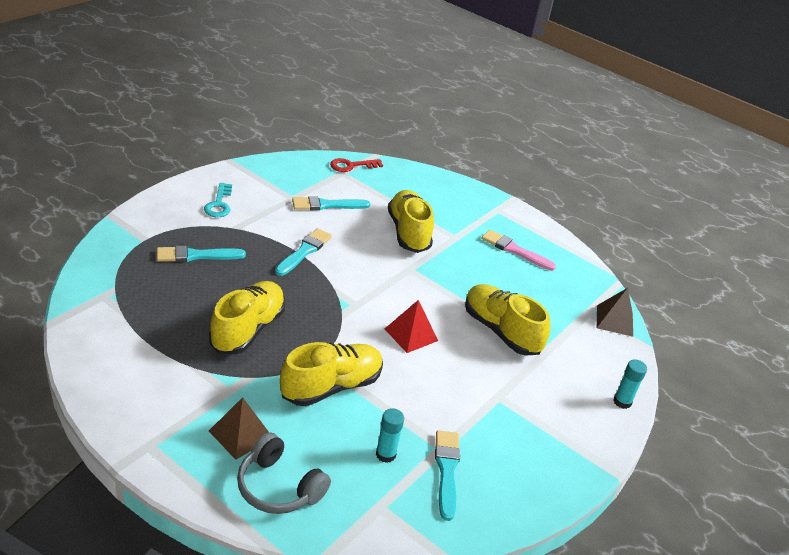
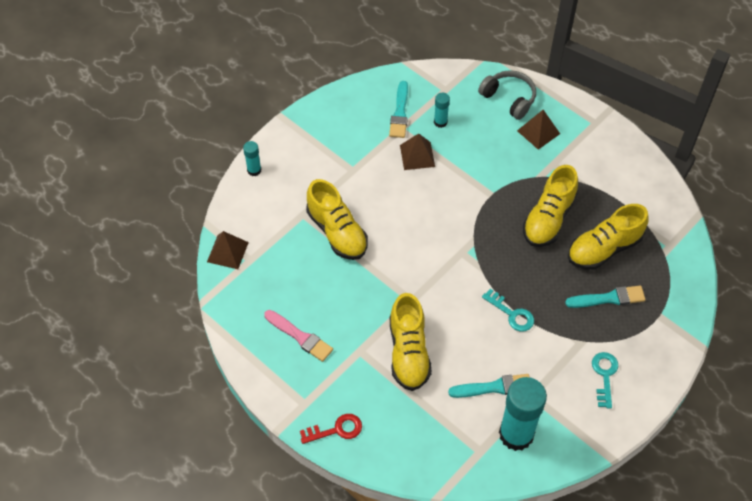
camera: 170 degrees left, 20 degrees up
(304, 251) = (511, 314): turquoise brush -> turquoise key
(309, 178) = (516, 434): none -> turquoise glue stick
(331, 387) = (479, 171): yellow shoe -> yellow shoe (604, 248)
(352, 166) = (469, 466): red key -> red key (336, 430)
(411, 334) = (415, 223): red pyramid -> none
(415, 410) = (417, 156): none -> brown pyramid

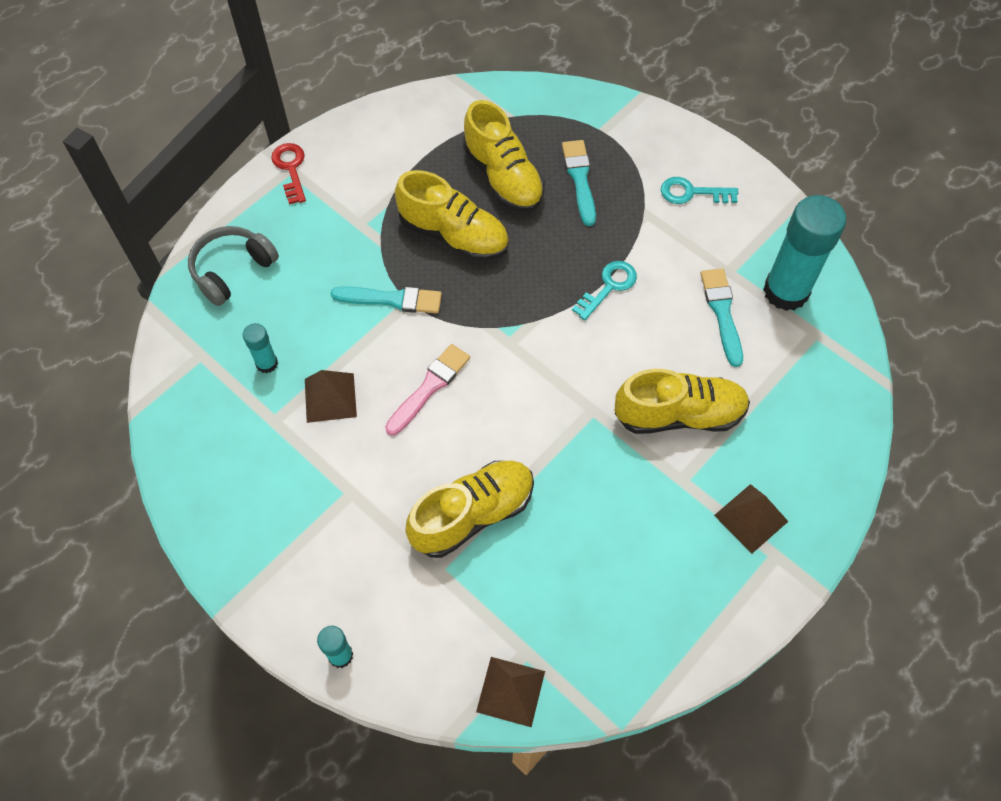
camera: 90 degrees left, 5 degrees up
(300, 337) = (665, 565): pink brush -> pink brush (429, 387)
(336, 430) = (811, 510): red key -> red key (290, 169)
(400, 113) = (241, 421): turquoise brush -> turquoise brush (392, 300)
(538, 132) = (300, 237): brown pyramid -> brown pyramid (751, 518)

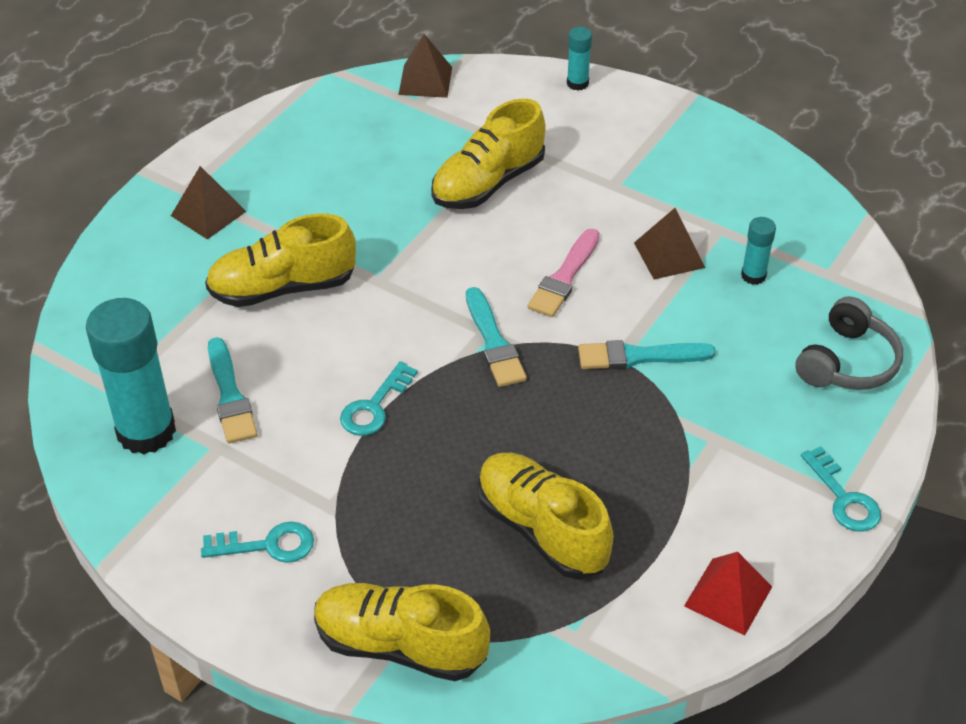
camera: 170 degrees right, 15 degrees down
(290, 169) = (843, 498): red key -> turquoise key
(395, 120) = (728, 596): none -> red pyramid
(454, 235) = (587, 441): yellow shoe -> yellow shoe (400, 645)
(580, 179) = (431, 542): turquoise brush -> turquoise brush (494, 342)

